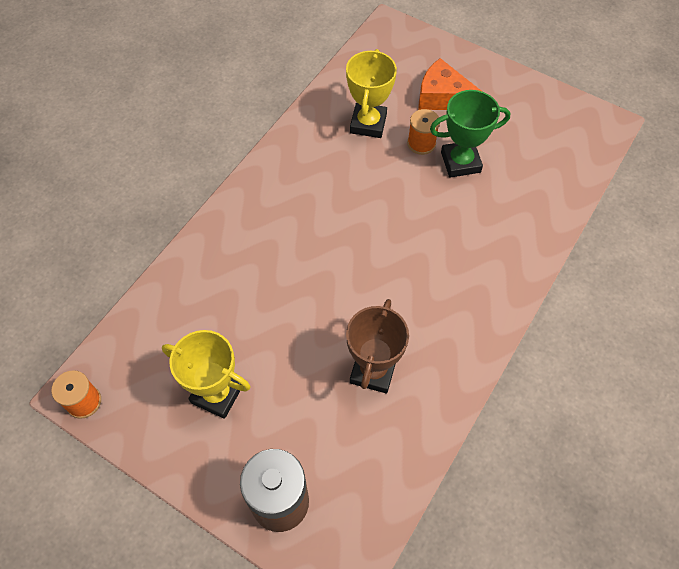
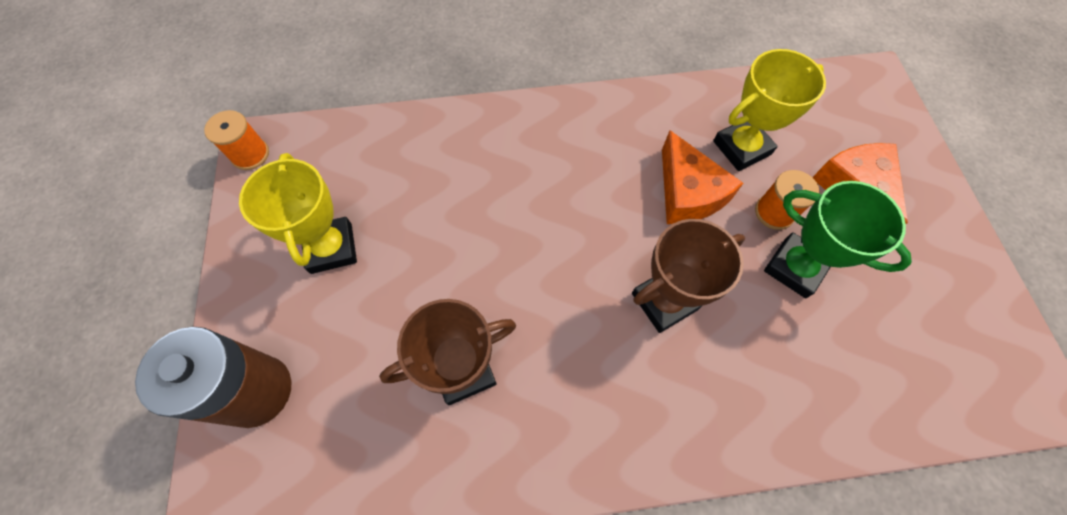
camera: 50 degrees right, 5 degrees up
(370, 173) = (687, 193): none -> orange cheese
(423, 237) = (664, 301): none -> brown trophy

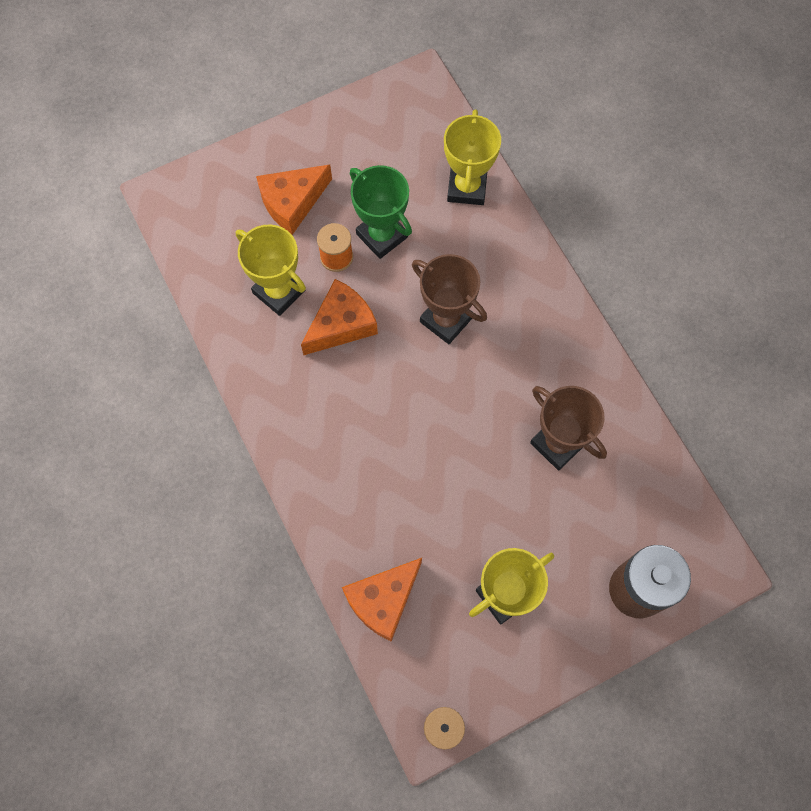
camera: 110 degrees left, 5 degrees up
(386, 144) = (383, 600): none -> orange cheese
(795, 268) = (382, 236): green trophy -> green trophy turned 60 degrees counterclockwise
(854, 396) = (467, 187): none -> yellow trophy

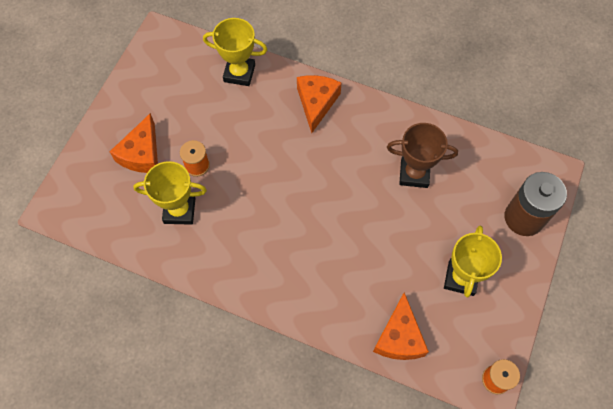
camera: 40 degrees left, 5 degrees down
(341, 324) = (234, 201): orange cheese -> orange cheese (316, 103)
(382, 236) = (213, 134): green trophy -> none
(446, 320) = (293, 153): brown trophy -> none
(467, 187) = (239, 73): yellow trophy -> yellow trophy turned 45 degrees counterclockwise

